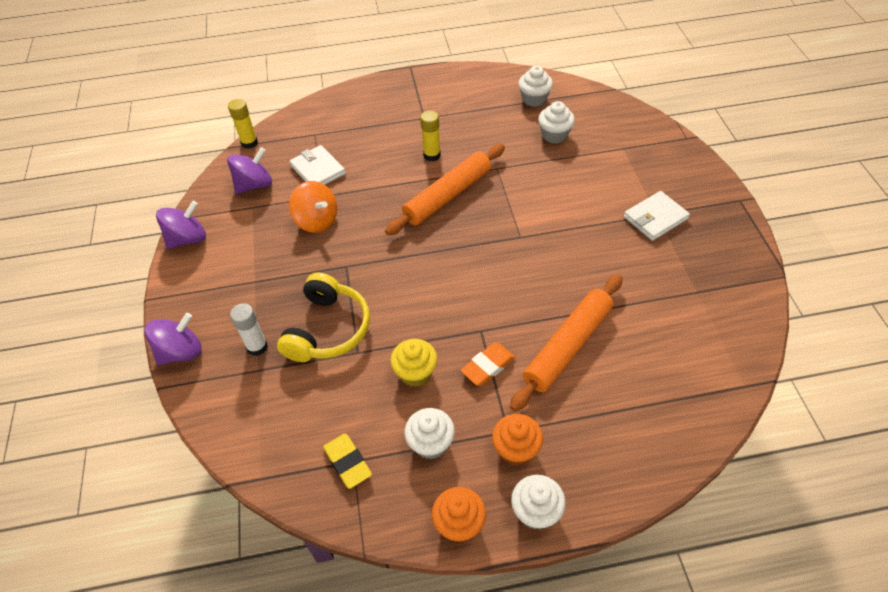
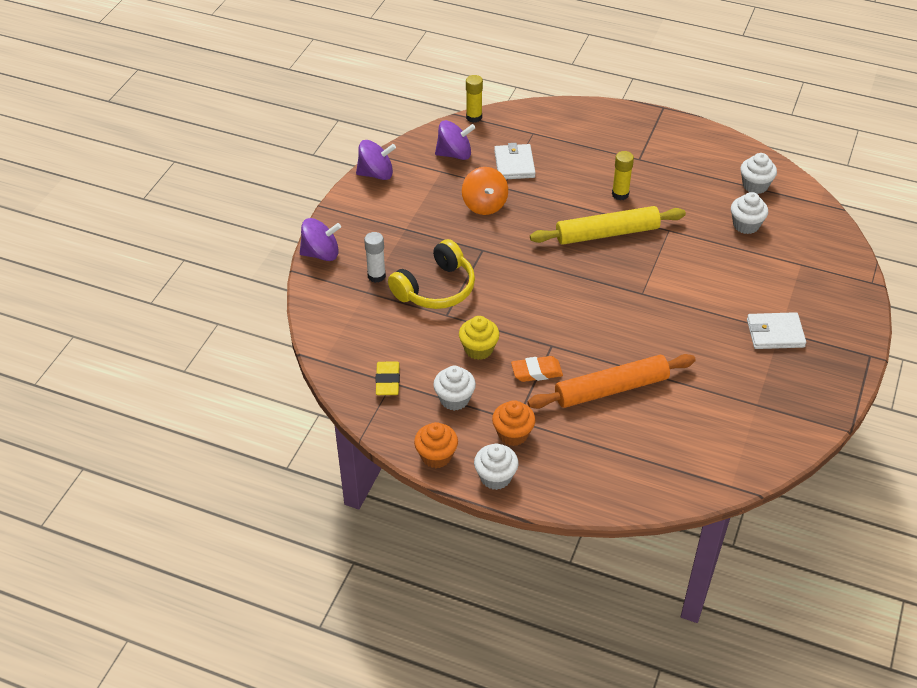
camera: 30 degrees right, 5 degrees down
(447, 196) = (607, 233): orange rolling pin -> yellow rolling pin

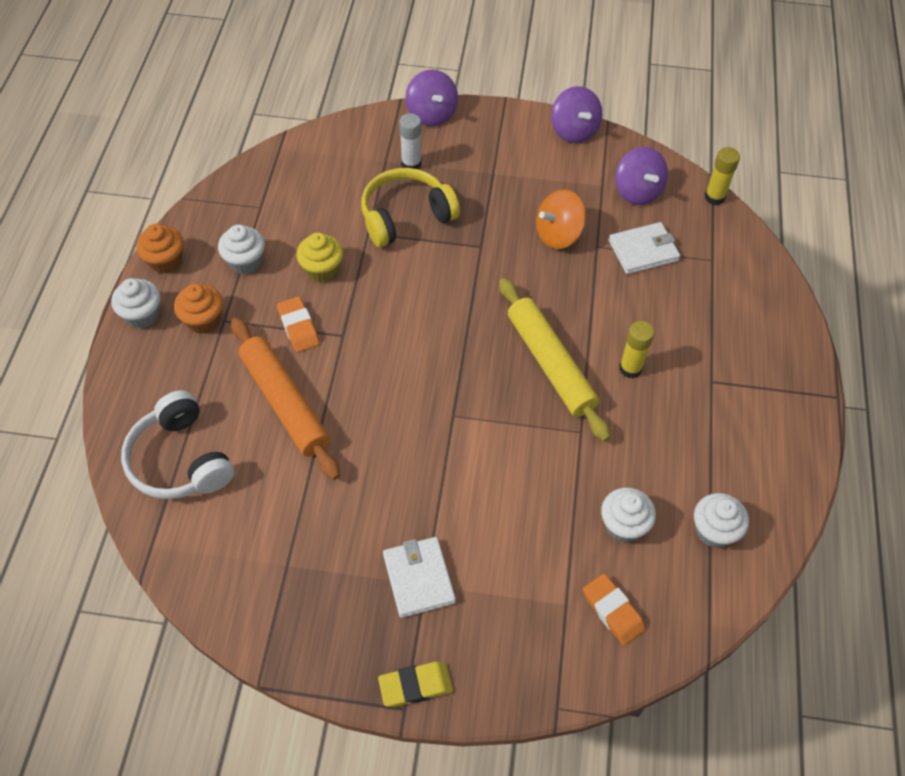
camera: 75 degrees right, 10 degrees up
(387, 381) = (261, 203): yellow eraser -> yellow eraser (415, 685)
(436, 288) = (406, 216): yellow headphones -> yellow headphones turned 120 degrees clockwise
(654, 461) = (180, 460): none -> white headphones
(807, 243) = (613, 611): none -> orange eraser

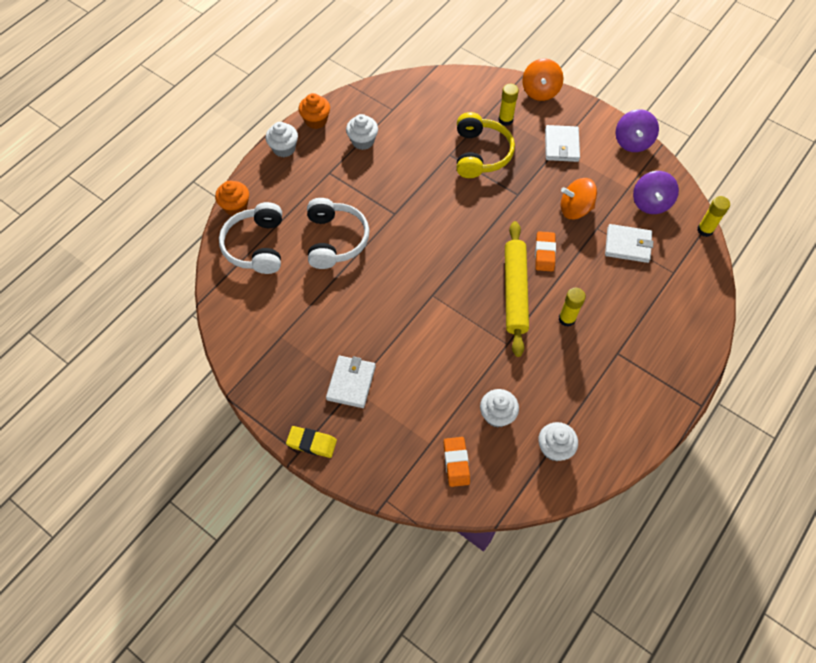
camera: 30 degrees right, 5 degrees up
(203, 320) = (317, 167): orange cupcake -> orange cupcake (236, 206)
(285, 403) = (335, 240): orange rolling pin -> white headphones
(298, 327) = (370, 196): orange eraser -> orange eraser (544, 253)
(322, 269) = (406, 166): yellow cupcake -> none
(406, 216) = (480, 154): yellow headphones -> yellow headphones turned 90 degrees clockwise
(411, 164) = (505, 120): white glue stick -> yellow glue stick
(431, 114) = (540, 91): purple spinning top -> orange spinning top
(496, 167) = (561, 145): none -> white wallet

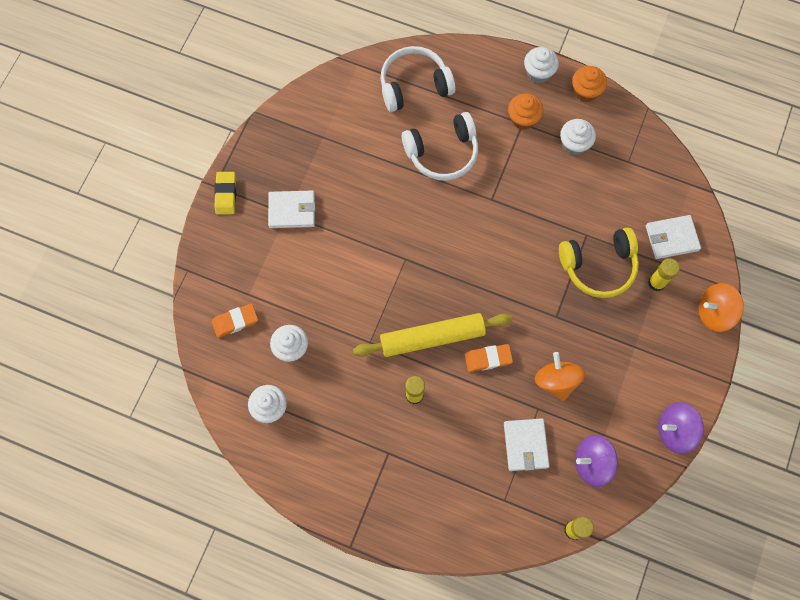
camera: 75 degrees right, 10 degrees up
(236, 206) = (453, 52): orange cupcake -> orange cupcake (523, 119)
(561, 145) = (641, 351): white wallet -> white wallet (671, 238)

